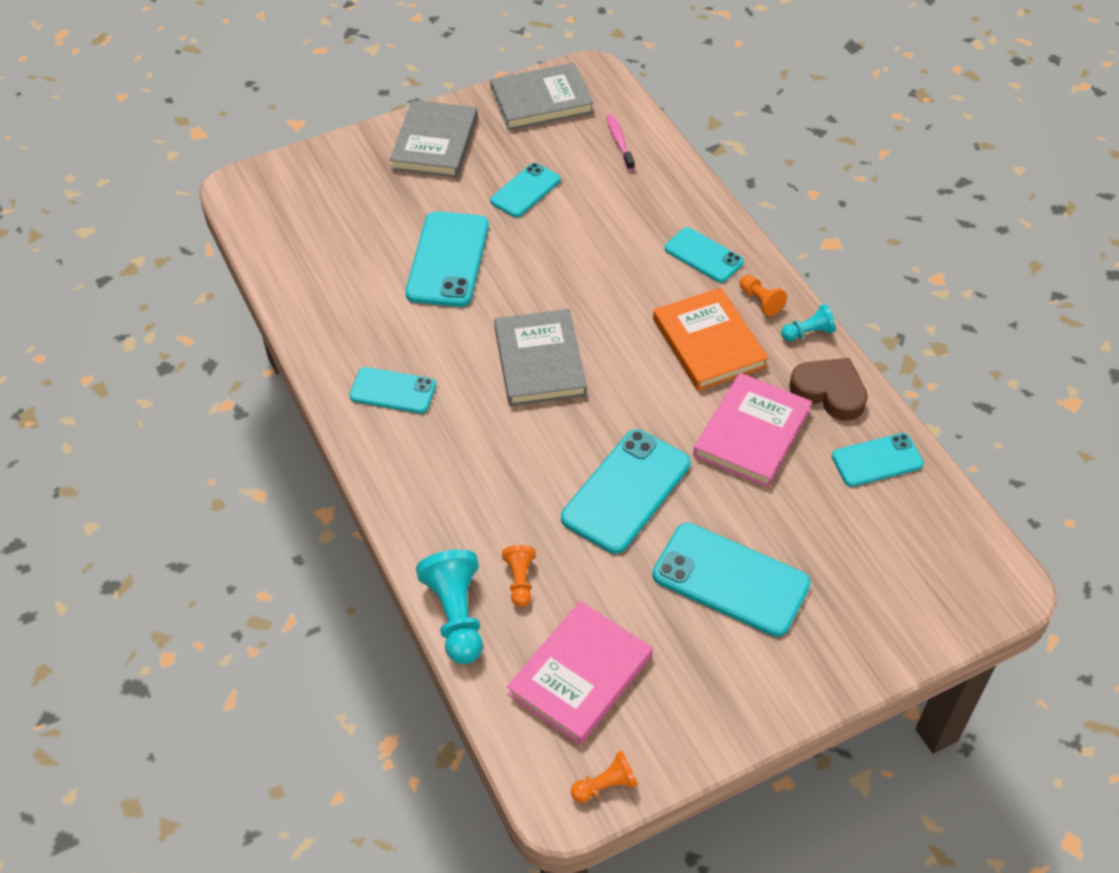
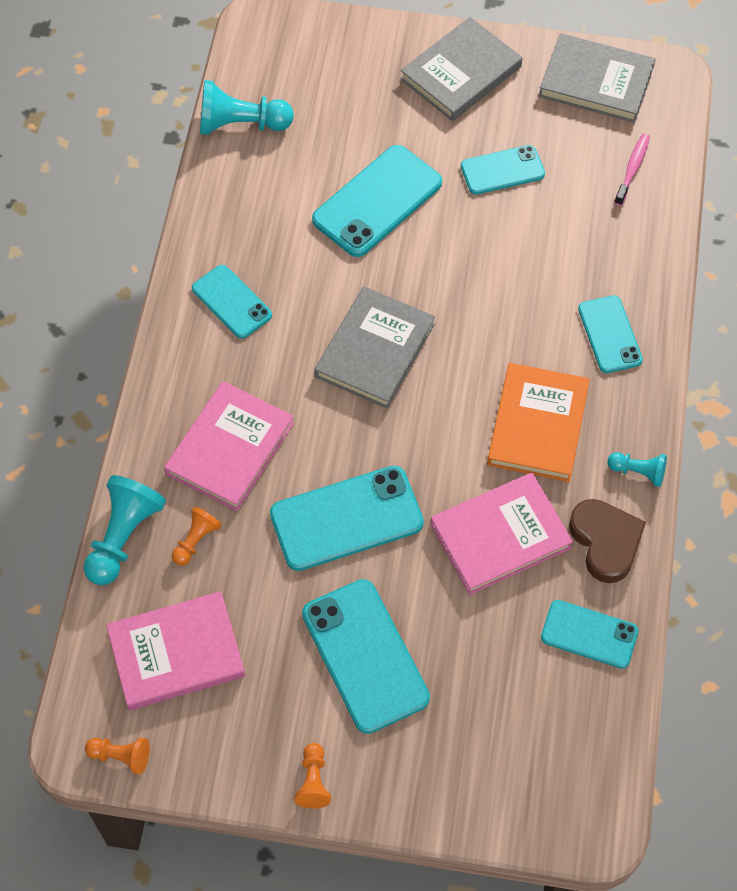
camera: 35 degrees right, 10 degrees up
(288, 263) = (241, 124): none -> turquoise pawn
(487, 496) = (230, 448): none -> pink book
(760, 301) = (622, 413): orange pawn -> orange pawn (313, 781)

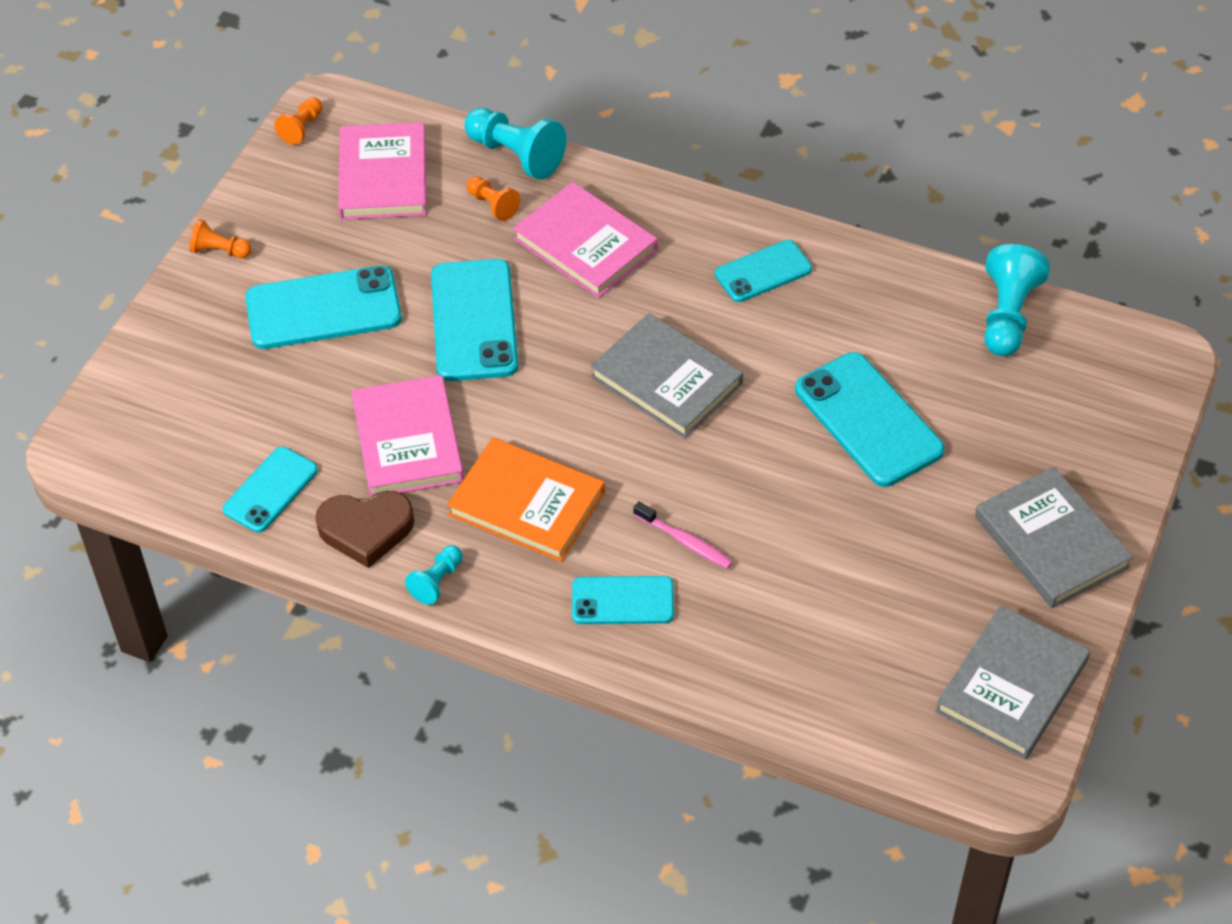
camera: 105 degrees right, 10 degrees down
(502, 170) = (887, 550): turquoise phone -> none
(632, 169) = (860, 689): pink toothbrush -> pink toothbrush (685, 541)

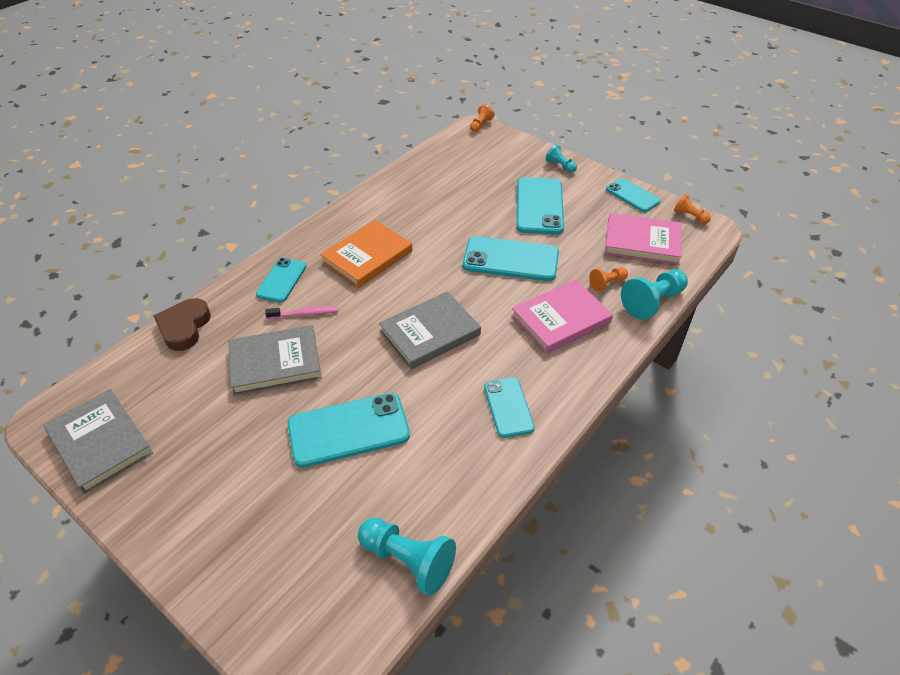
camera: 105 degrees right, 5 degrees down
(220, 251) = (593, 177): orange pawn -> orange pawn (480, 125)
(270, 490) = (423, 175): turquoise phone -> turquoise phone (632, 195)
(366, 530) = (381, 200): brown heart -> brown heart (184, 327)
(408, 441) = (432, 222): pink book -> none
(437, 581) = (336, 218): turquoise pawn -> turquoise pawn (560, 166)
(685, 541) = (305, 314): pink toothbrush -> pink toothbrush turned 150 degrees counterclockwise
(1051, 542) = (186, 508): grey book -> grey book (275, 362)

